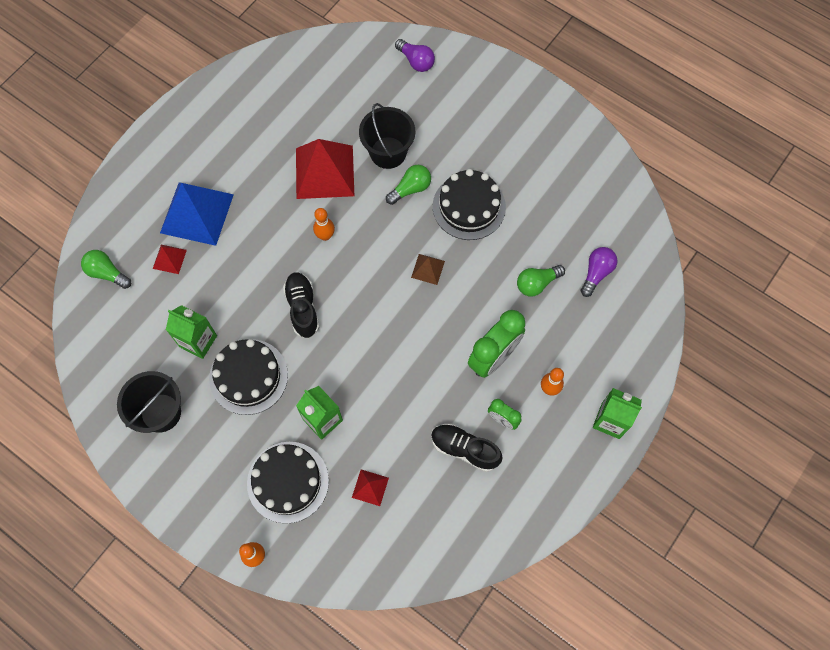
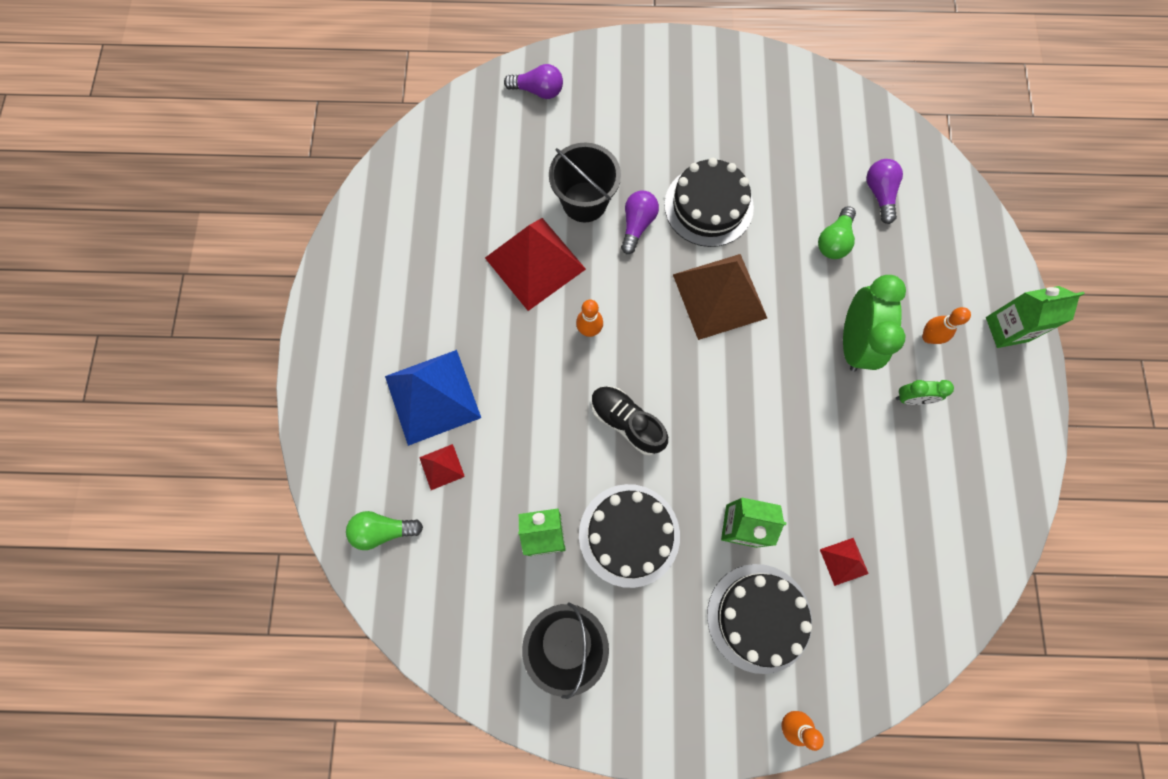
camera: 35 degrees left, 5 degrees up
(410, 189) = (637, 225): green light bulb -> purple light bulb
(428, 269) = (719, 296): brown pyramid -> brown pyramid, size x2.19
(464, 449) = (901, 454): black shoe -> none

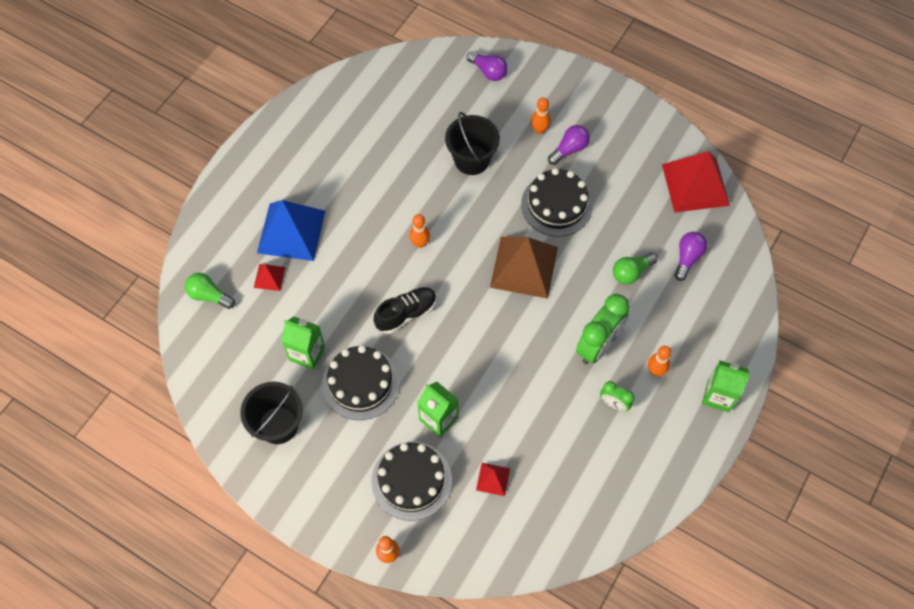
camera: 30 degrees right, 10 degrees down
(535, 263) = (412, 182): red pyramid -> red pyramid (695, 184)
(627, 422) = (406, 314): black shoe -> black shoe turned 75 degrees clockwise
(636, 130) = (539, 130): none -> orange bowling pin
(637, 225) = (498, 192): purple light bulb -> purple light bulb (569, 149)

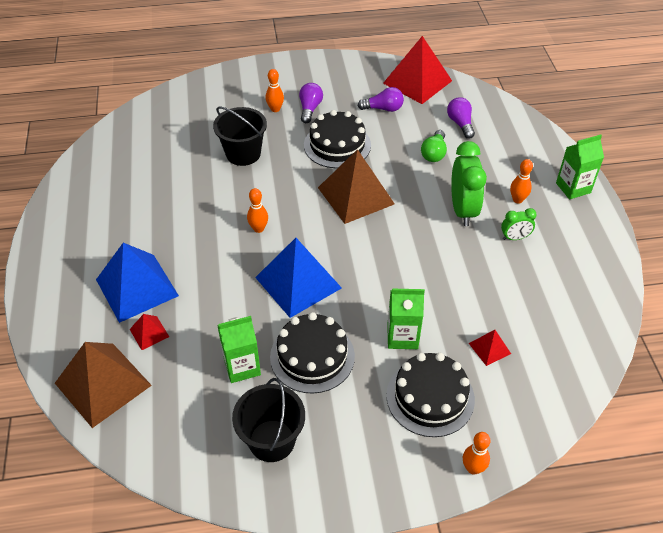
camera: 40 degrees left, 15 degrees down
(209, 295) = (103, 384): green light bulb -> brown pyramid
(406, 314) = (298, 282): black shoe -> blue pyramid
(488, 71) = (199, 96): purple light bulb -> purple light bulb (383, 108)

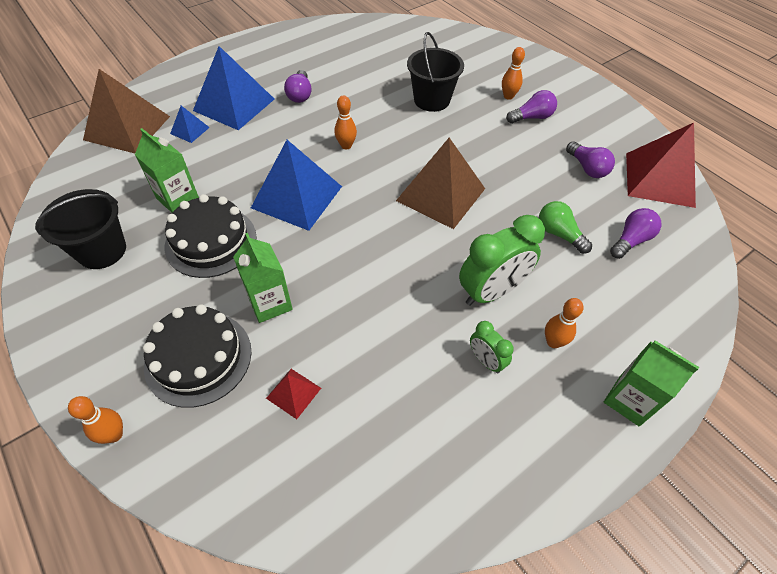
camera: 60 degrees right, 5 degrees up
(149, 333) = (189, 130): red pyramid -> blue pyramid
(163, 234) = (300, 95): none -> purple light bulb
(337, 145) = (500, 154): black cake -> none
(434, 153) = (559, 234): green light bulb -> green light bulb turned 60 degrees clockwise

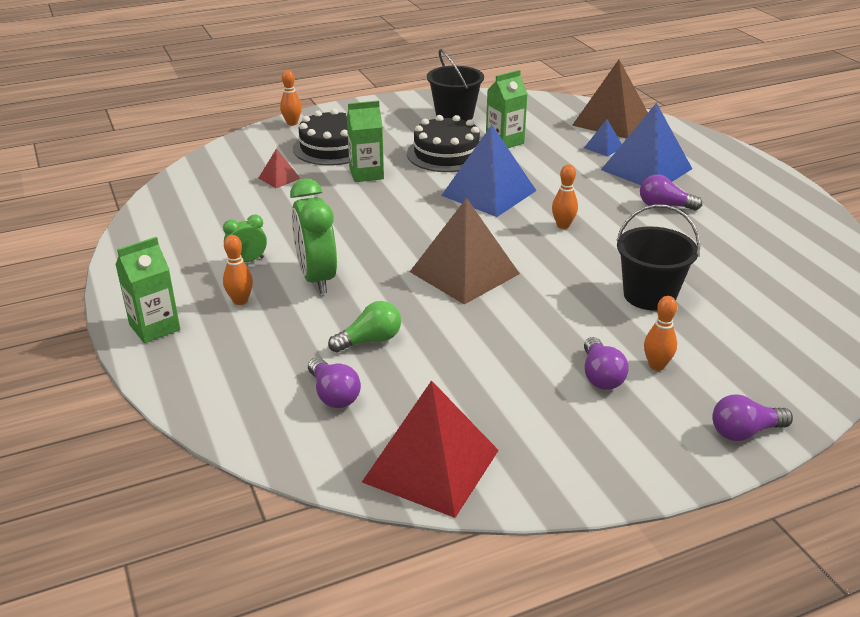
camera: 105 degrees right, 20 degrees down
(587, 168) = (476, 398): purple light bulb -> purple light bulb (745, 432)

